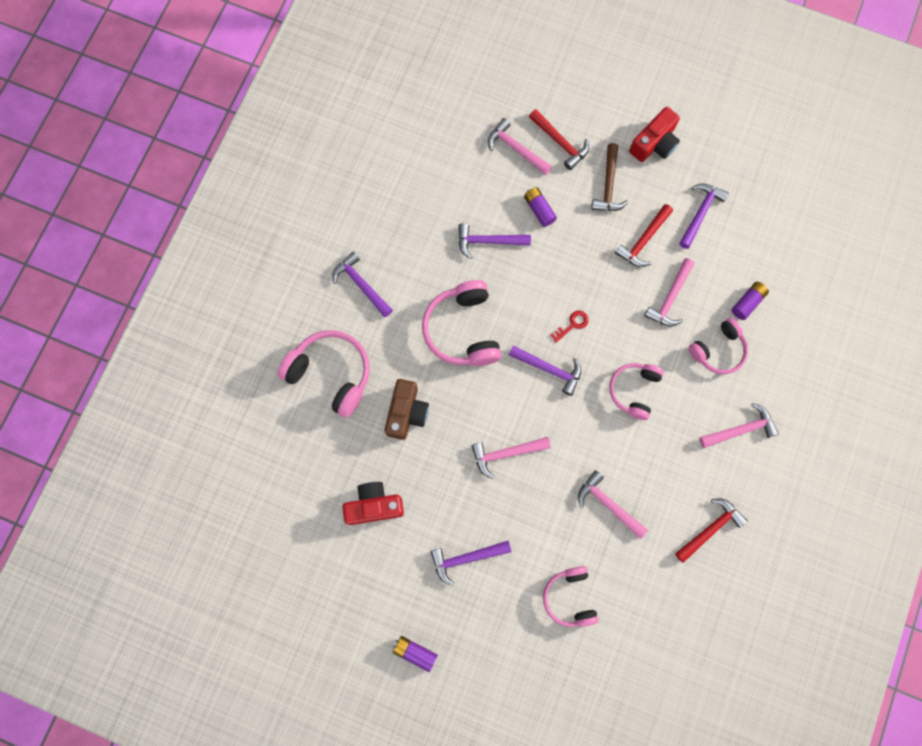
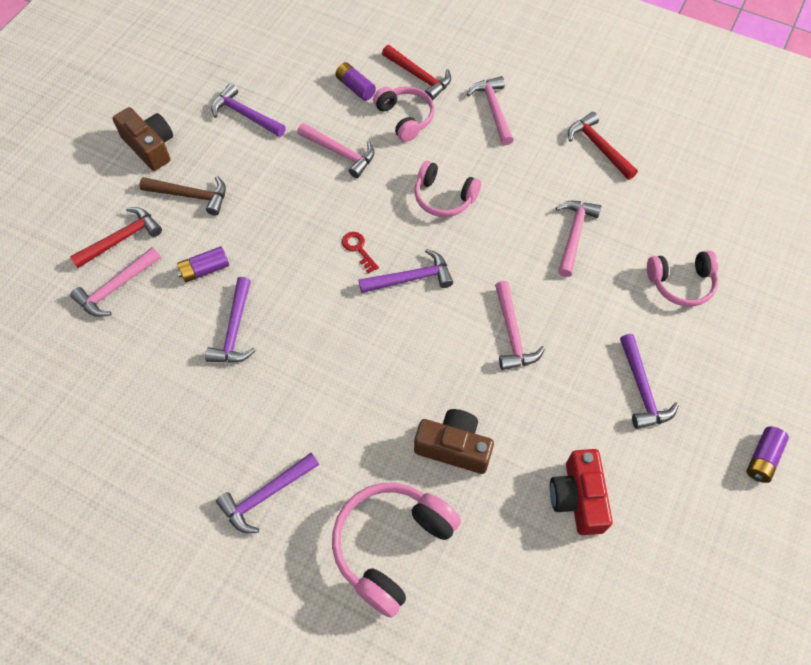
camera: 85 degrees left, 15 degrees down
(463, 330) = (349, 369): pink headphones -> none
(549, 369) = (410, 278): purple hammer -> purple hammer turned 45 degrees clockwise
(608, 504) = (574, 235): pink hammer -> pink hammer turned 150 degrees clockwise
(643, 240) = (267, 169): red hammer -> red hammer (419, 76)
(654, 143) = (150, 146): red camera -> brown camera

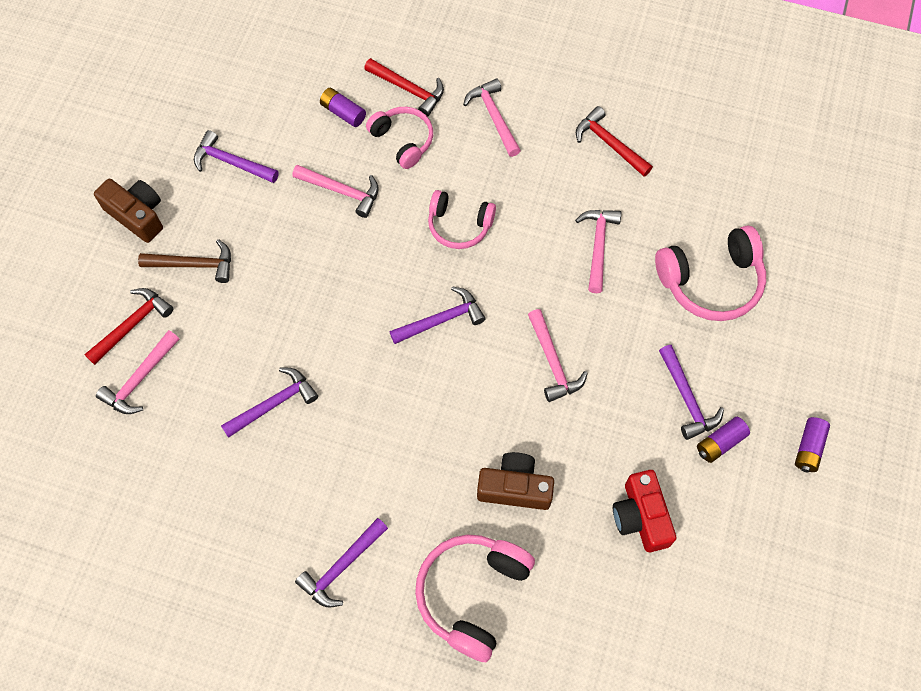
camera: 10 degrees left, 5 degrees up
(205, 270) = (228, 344): purple battery -> purple battery (720, 443)
(235, 330) = (274, 404): purple hammer -> purple hammer turned 120 degrees counterclockwise
(358, 249) = (382, 296): red key -> none
(681, 283) = (711, 281): pink headphones -> pink headphones, size x1.54

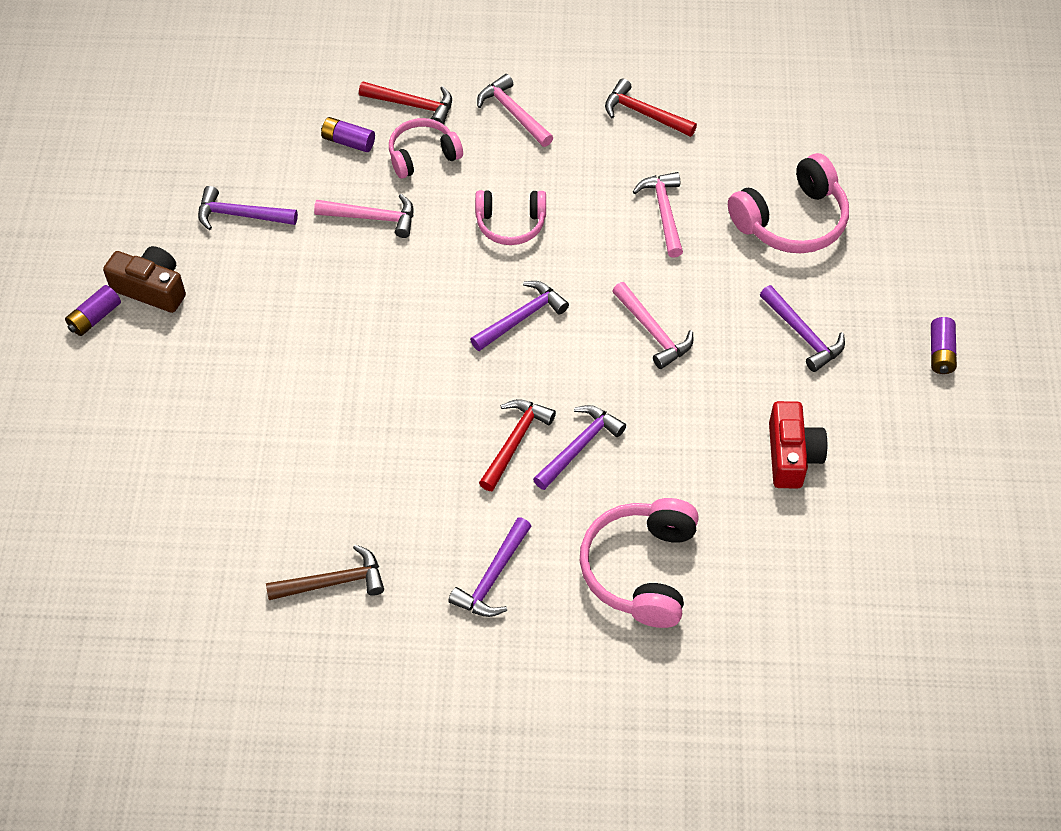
camera: 15 degrees left, 10 degrees down
(132, 325) = (182, 397): red hammer -> red hammer (515, 442)
(140, 379) = (209, 448): pink hammer -> none
(194, 264) = (232, 323): brown hammer -> brown hammer (333, 582)
(274, 404) = (366, 438): purple hammer -> purple hammer (579, 446)
(403, 140) = (423, 155): pink headphones -> pink headphones turned 60 degrees counterclockwise
(515, 487) = (652, 458): brown camera -> none
(641, 516) = (792, 455): red camera -> red camera turned 150 degrees counterclockwise
(720, 443) = (850, 368): purple battery -> purple battery (95, 317)

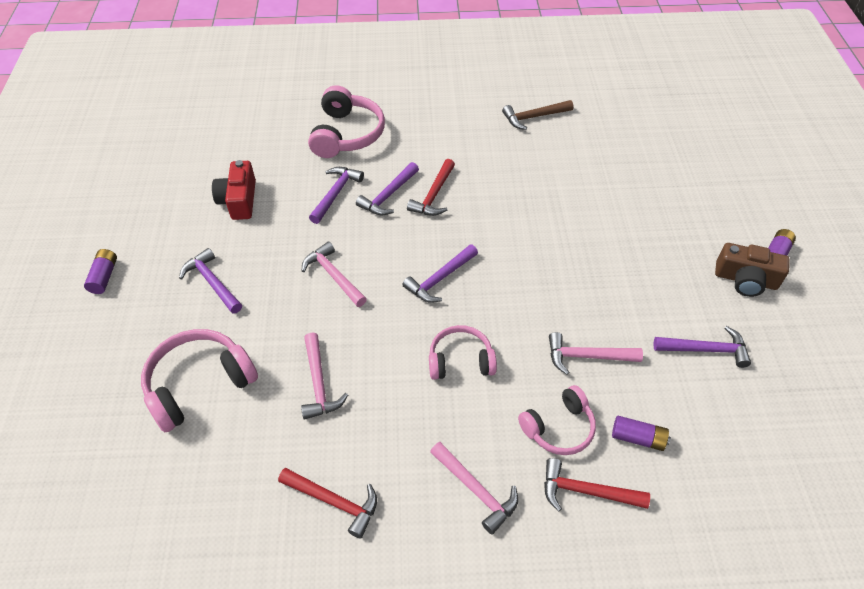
camera: 175 degrees right, 5 degrees down
(493, 577) = (438, 125): purple hammer -> purple hammer (335, 194)

